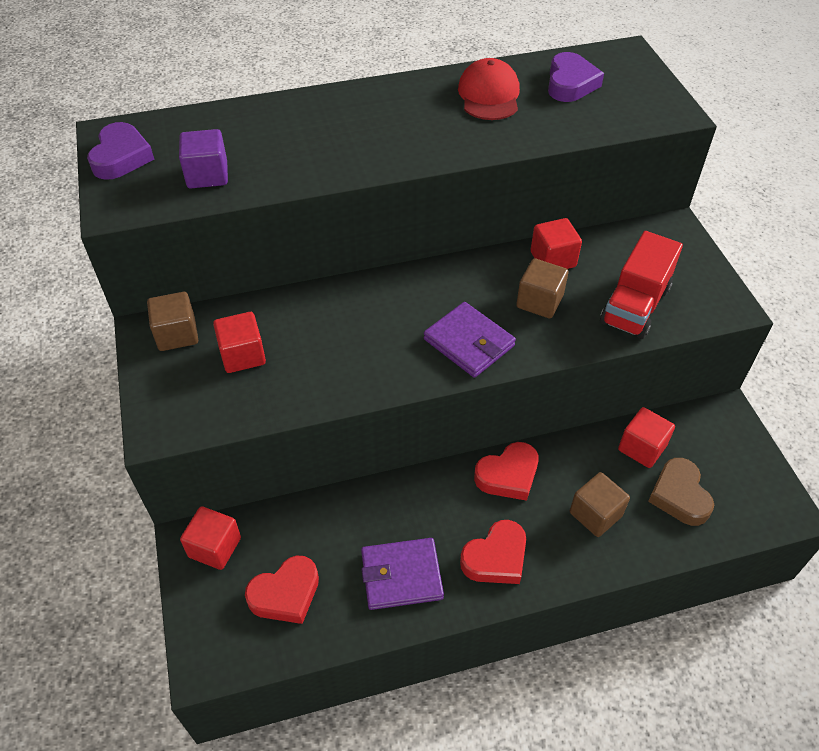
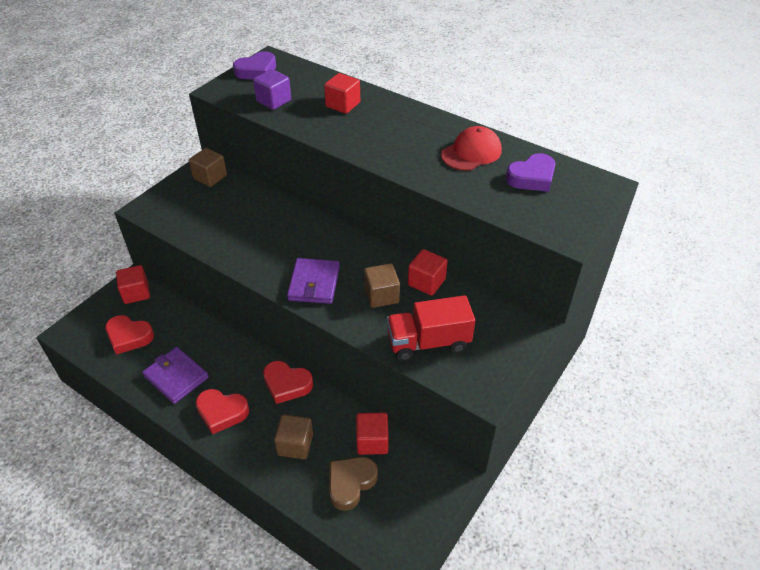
camera: 50 degrees right, 5 degrees down
(242, 355) = (218, 206): red cube -> red cube (343, 105)

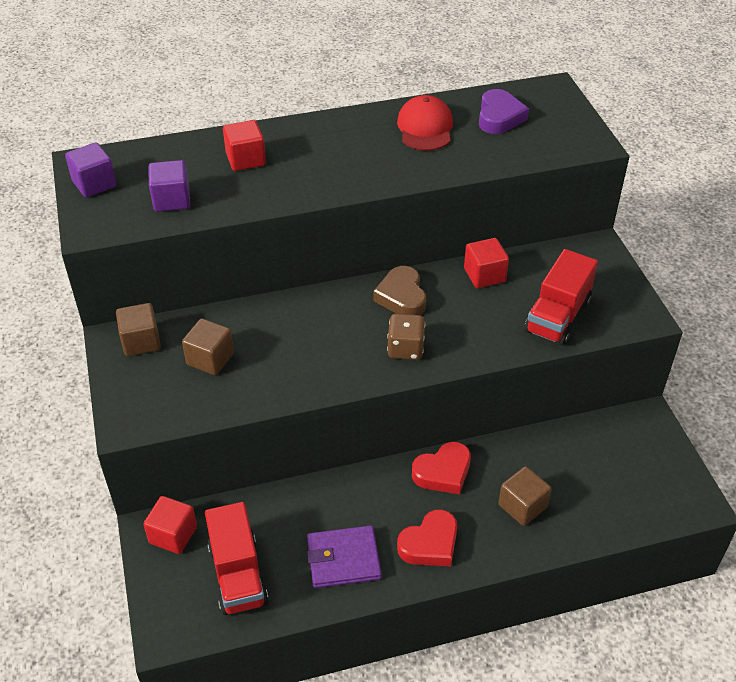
camera: 50 degrees left, 0 degrees up
(129, 337) = (238, 575): red heart -> red truck
(256, 71) = (94, 184): purple heart -> purple cube
(314, 283) = (405, 349): purple wallet -> brown dice
(350, 483) = (600, 490): brown heart -> brown heart (402, 297)
(372, 441) = (567, 448): red cube -> none
(381, 295) = (470, 313): brown cube -> brown cube (210, 359)

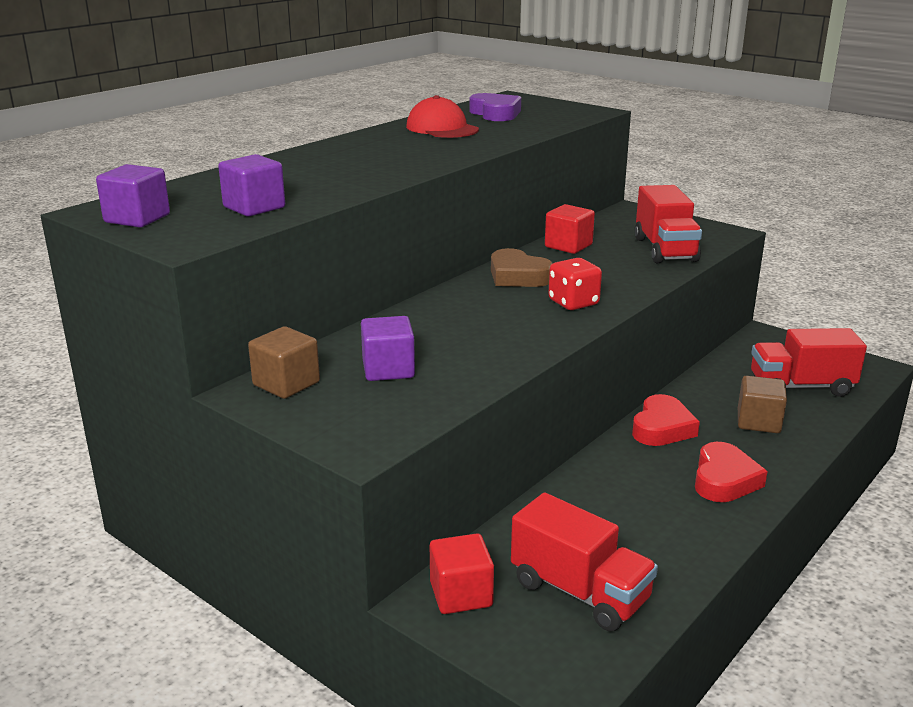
camera: 35 degrees left, 20 degrees down
(210, 359) = (388, 369): brown cube -> purple cube
(245, 159) = (295, 172): red cube -> none
(343, 559) = (666, 527): purple wallet -> none
(405, 349) = (573, 303): brown dice -> red dice
(603, 490) = (801, 387): none -> red truck

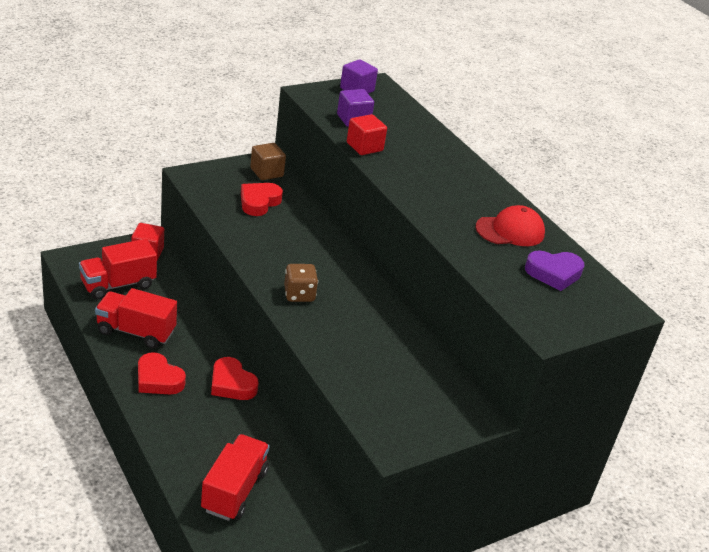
camera: 105 degrees right, 10 degrees up
(388, 369) = (259, 202): purple cube -> red heart
(518, 276) = (359, 290): brown heart -> none
(568, 246) = (407, 338): red cube -> red cube (364, 147)
(573, 303) = (299, 294): red dice -> brown dice
(665, 250) = (370, 385): red truck -> red truck (136, 332)
(758, 422) = (205, 434): brown cube -> none

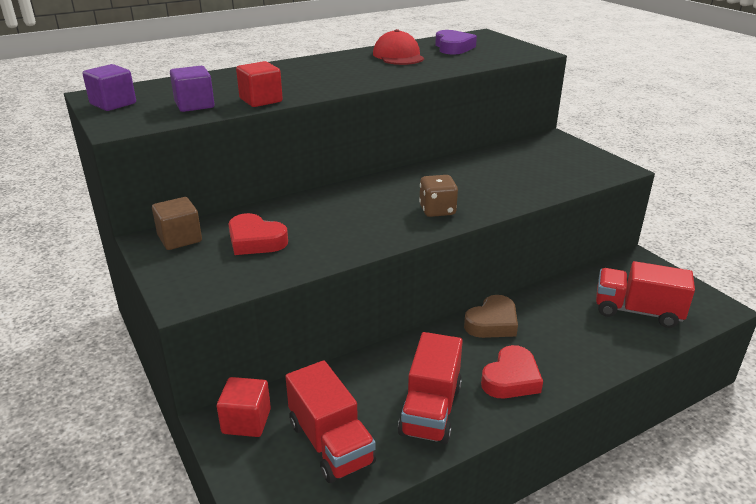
camera: 85 degrees left, 5 degrees down
(232, 384) = (492, 323): red heart -> brown heart

